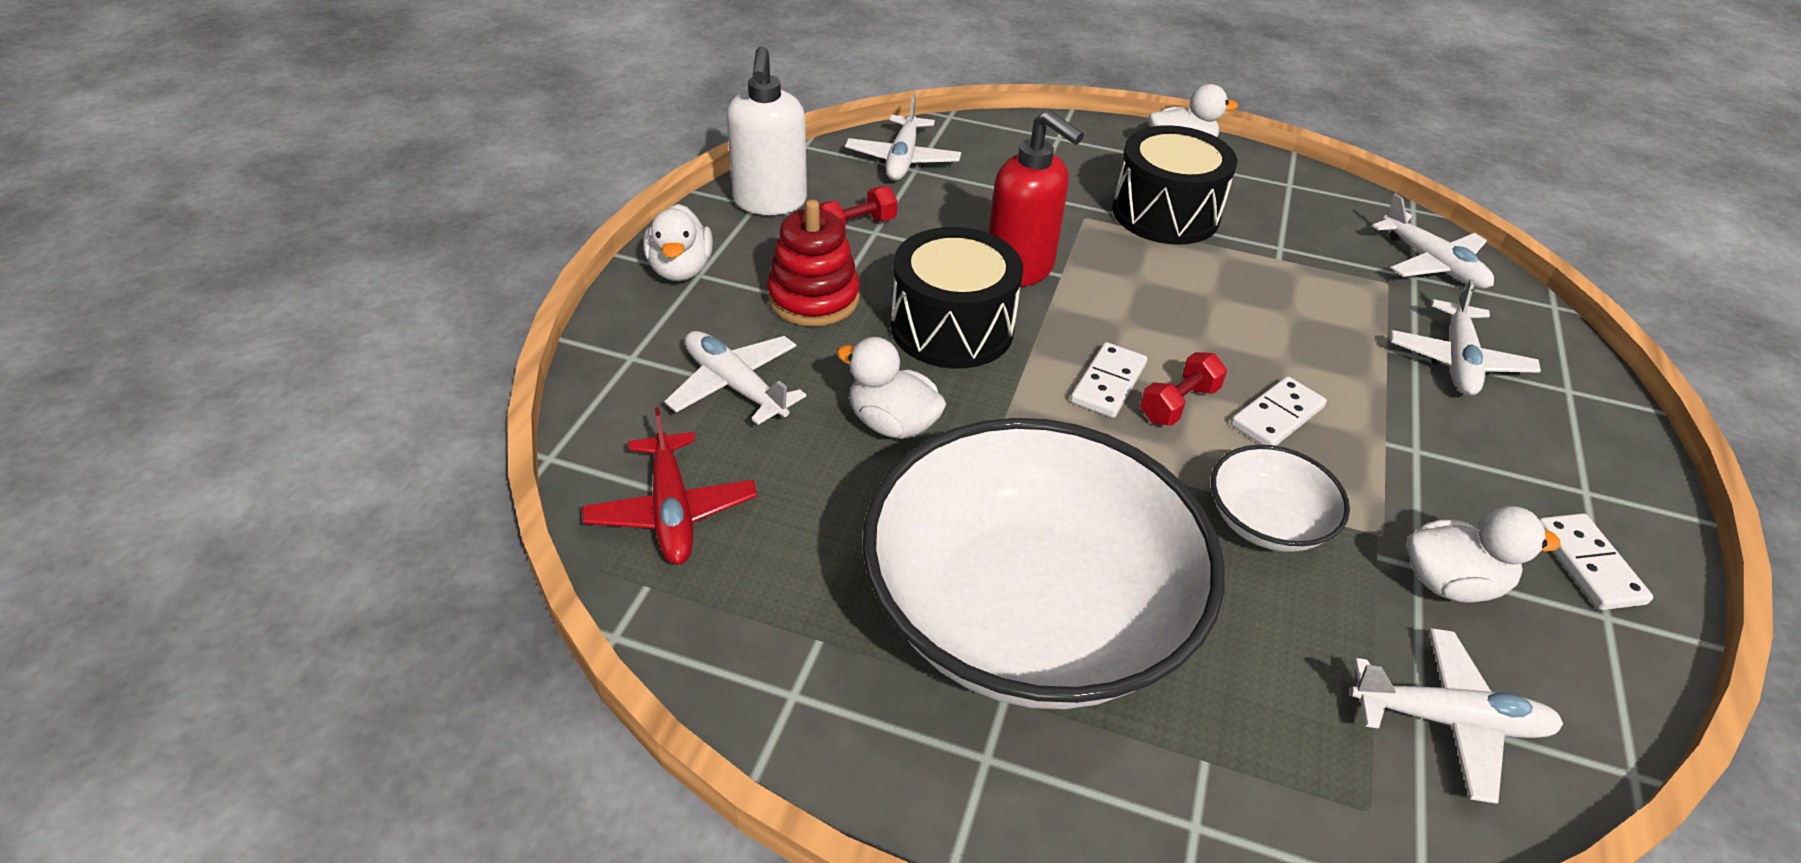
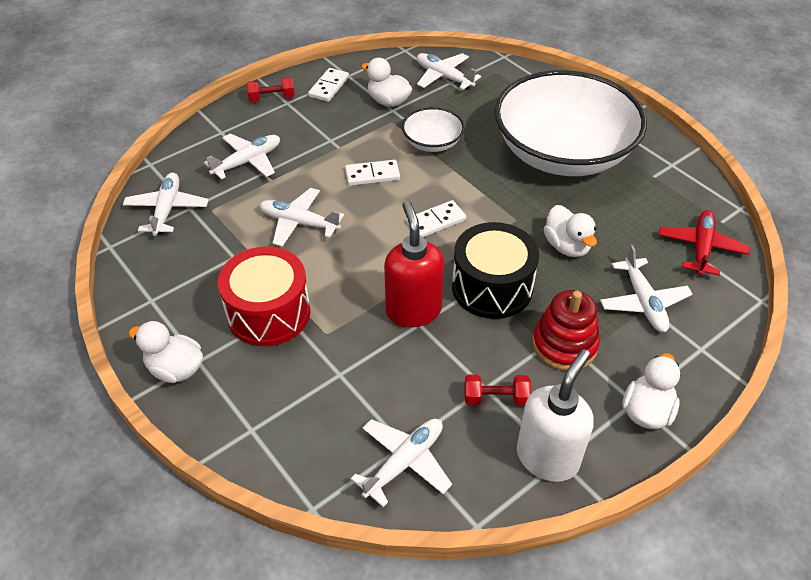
camera: 145 degrees left, 5 degrees up
(1165, 214) = (268, 313): black drum -> red drum
(1179, 404) = (412, 198): red dumbbell -> red dumbbell (272, 98)
(1270, 309) = (299, 223): none -> white plane

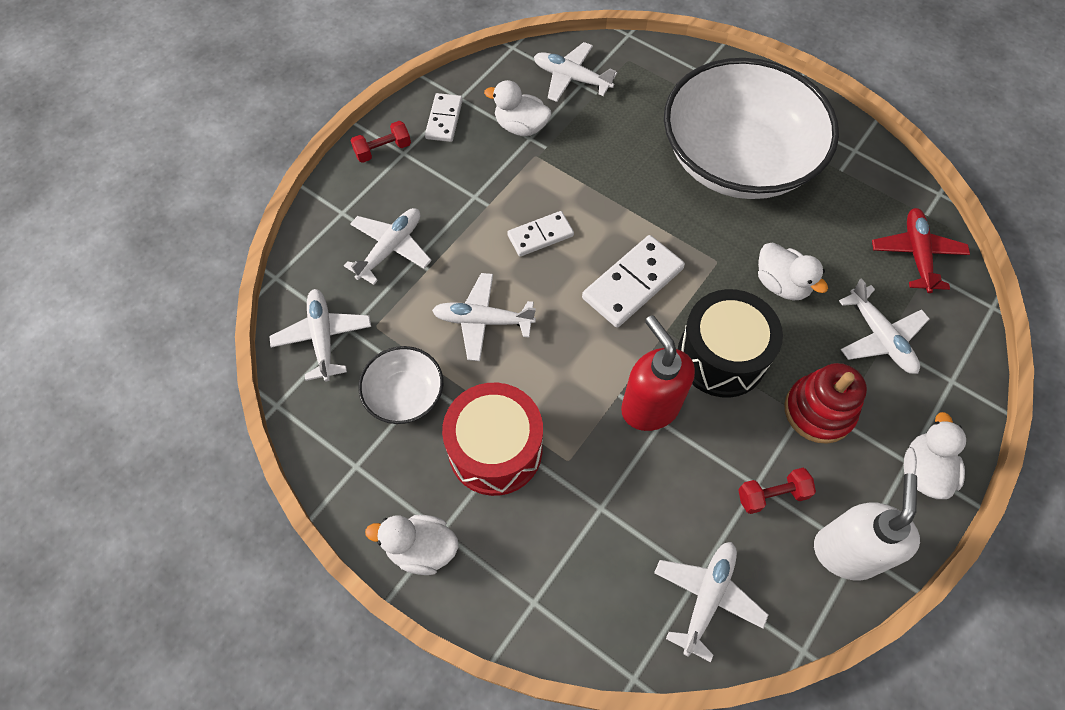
camera: 15 degrees left, 15 degrees up
(432, 142) = (591, 175): white bowl -> white bowl (405, 395)
(436, 221) = (633, 283): white domino -> white domino, size x1.59

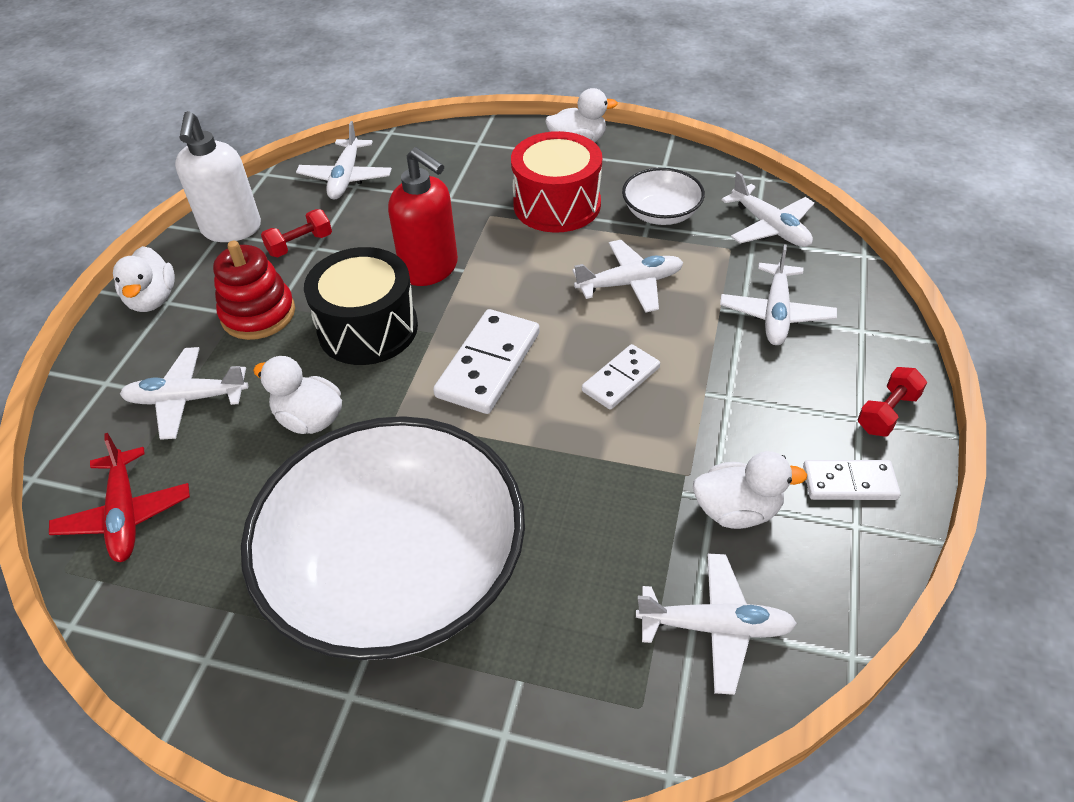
camera: 160 degrees right, 15 degrees down
(444, 119) = (849, 482): white domino -> white domino turned 75 degrees counterclockwise
(880, 337) = (186, 399): white plane -> white plane turned 45 degrees counterclockwise

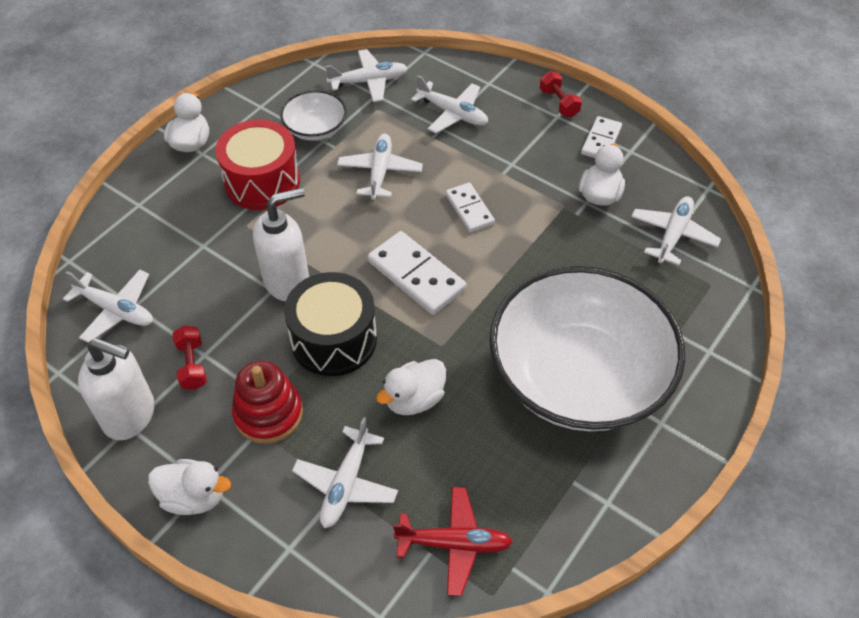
camera: 70 degrees left, 5 degrees up
(430, 269) = (287, 282): red soap dispenser -> white soap dispenser

